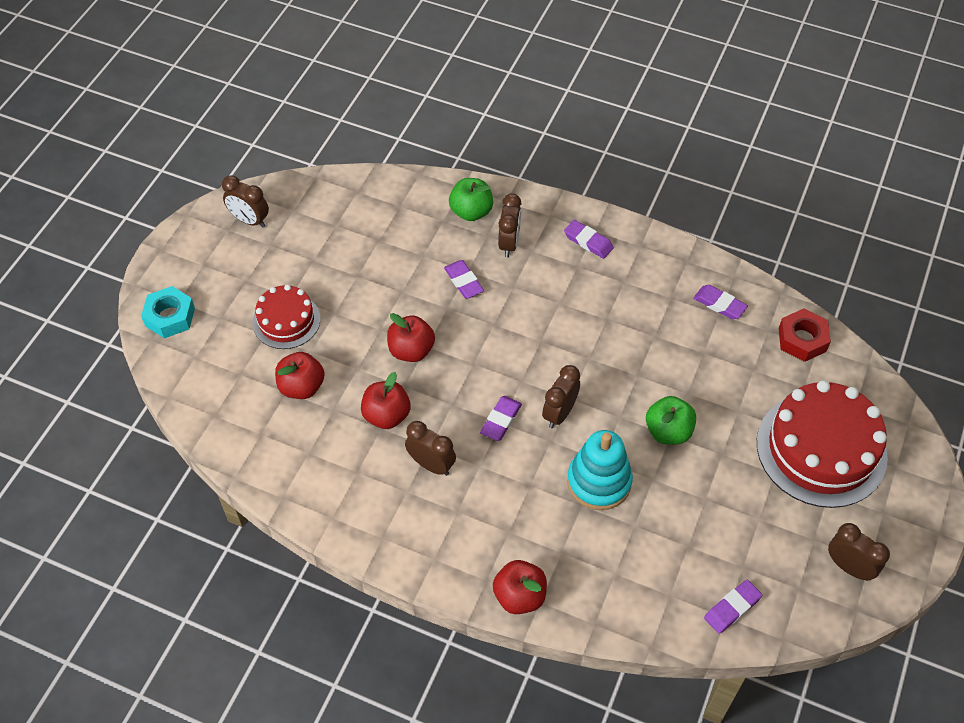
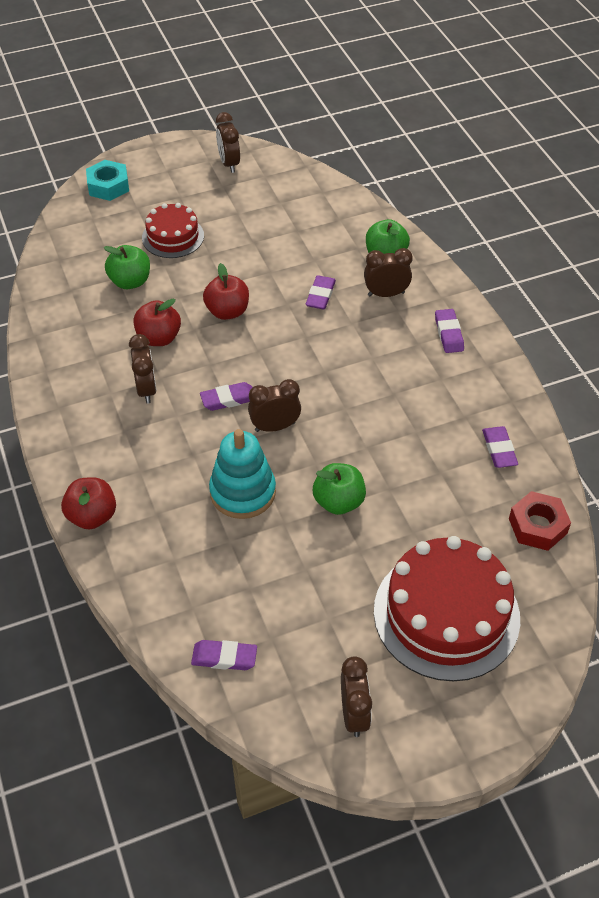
camera: 45 degrees right, 5 degrees down
(301, 387) = (130, 281): red apple -> green apple
(509, 243) = (386, 294): brown clock -> brown clock turned 150 degrees counterclockwise

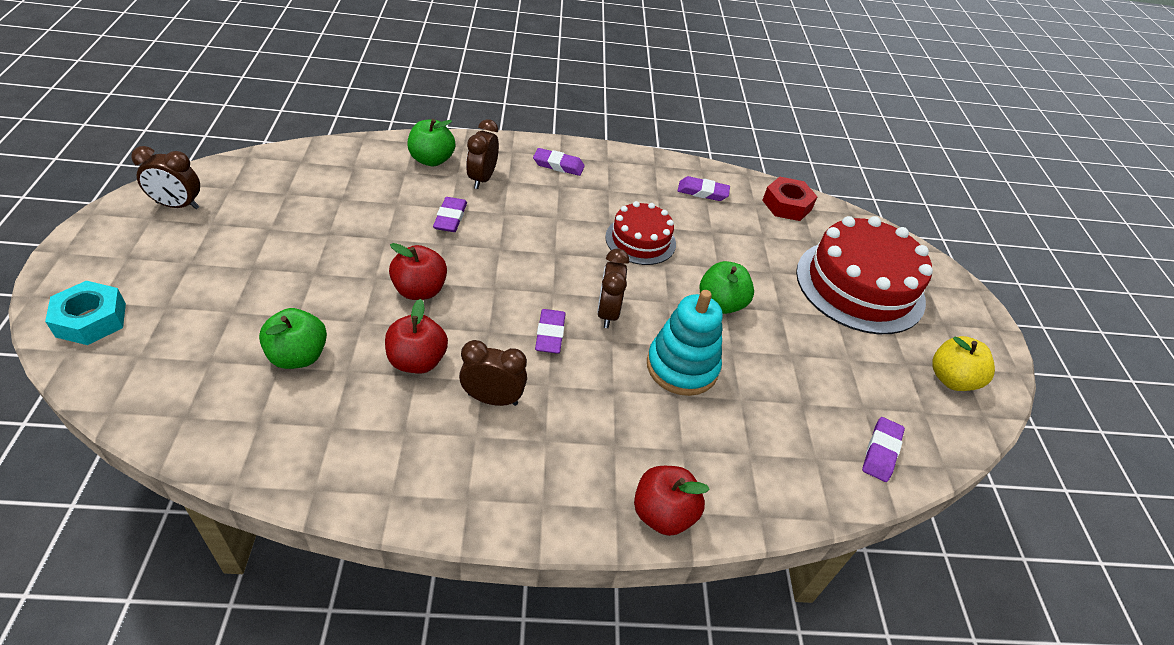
camera: 75 degrees left, 5 degrees down
(173, 237) = (255, 292): red cake -> red cake (640, 240)
(320, 295) = (450, 218): purple eraser -> purple eraser turned 60 degrees clockwise
(354, 714) = (951, 379): brown clock -> yellow apple

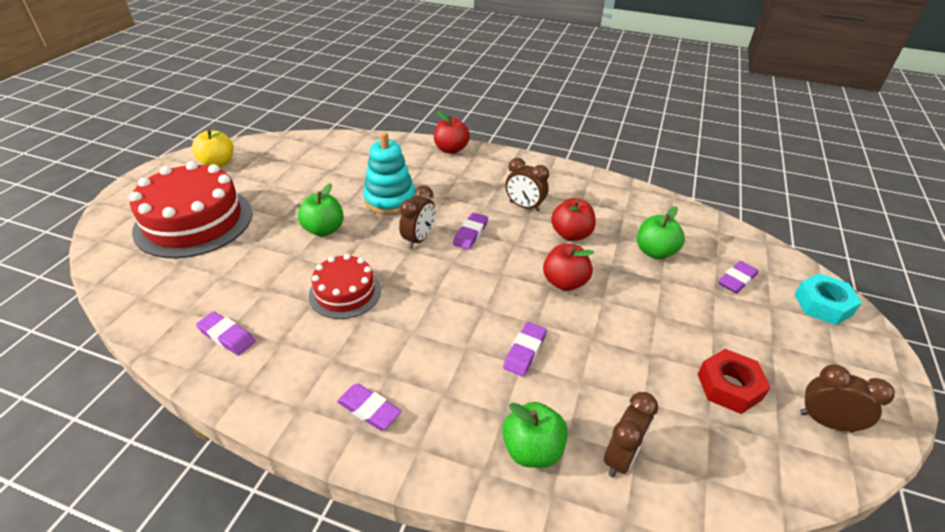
camera: 155 degrees left, 5 degrees down
(482, 179) = (474, 402): brown clock -> brown clock (621, 457)
(787, 205) = (153, 303): red nut -> red nut (729, 386)
(881, 452) = (310, 147): purple eraser -> purple eraser (736, 280)

